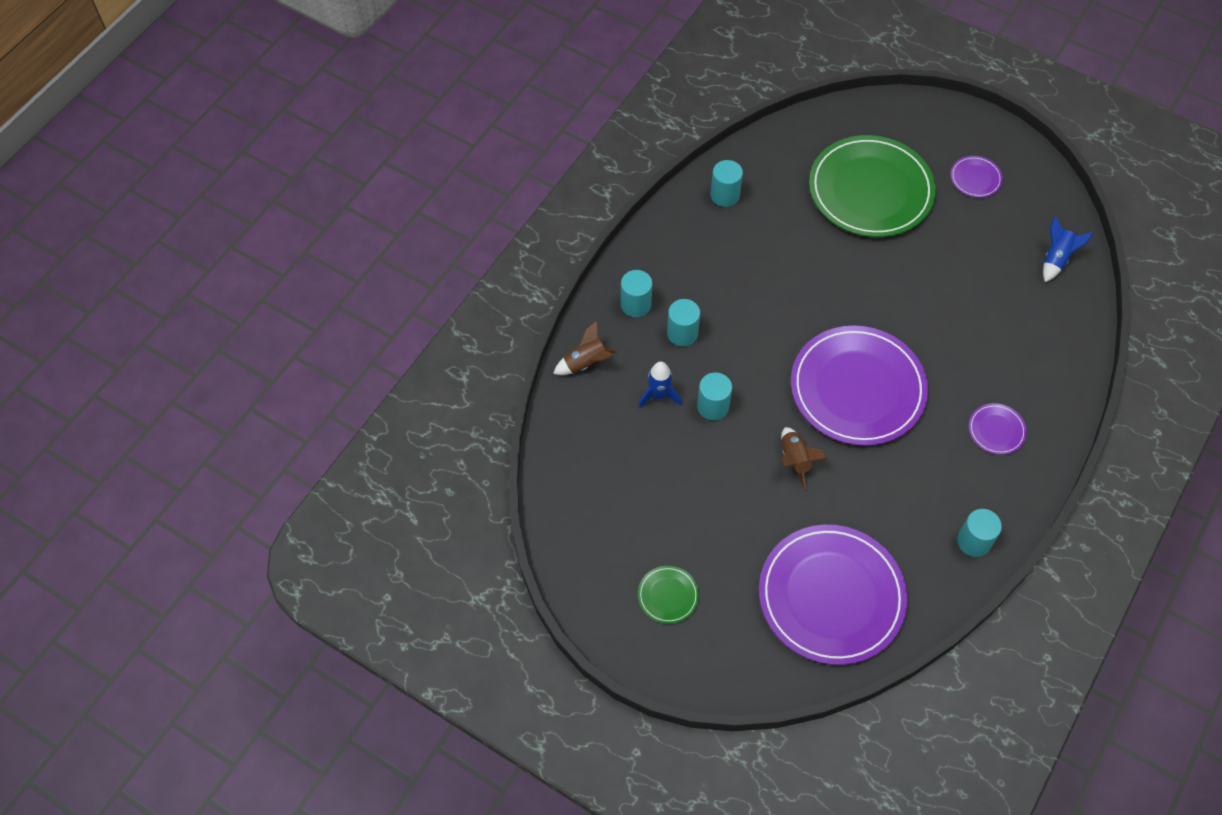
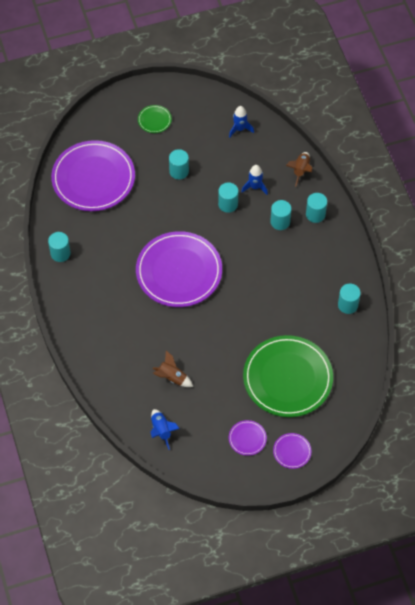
camera: 130 degrees right, 0 degrees up
(585, 478) = (239, 129): none -> blue rocket
(719, 500) = (179, 171): none -> turquoise cylinder
(794, 460) = (168, 215): brown rocket -> brown rocket (172, 377)
(996, 430) = (100, 311): purple plate -> purple plate (292, 451)

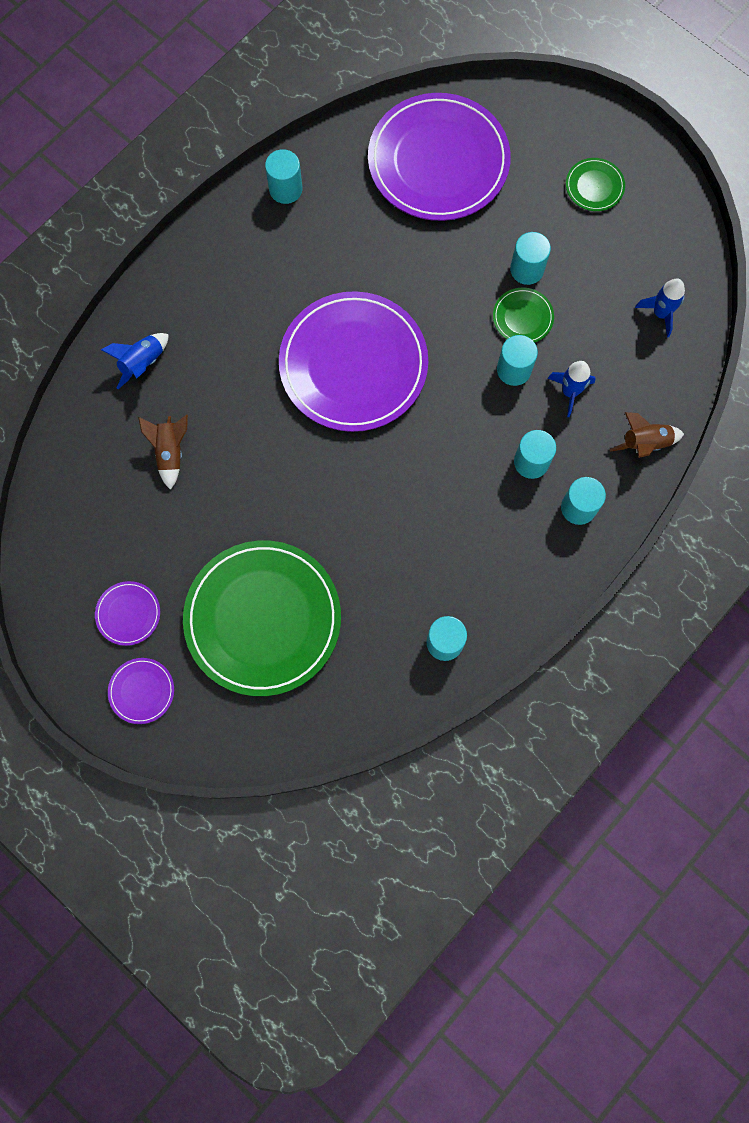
camera: 60 degrees right, 15 degrees up
(161, 430) = (76, 485): blue rocket -> blue rocket (142, 363)
(203, 186) = (522, 317): none -> green plate

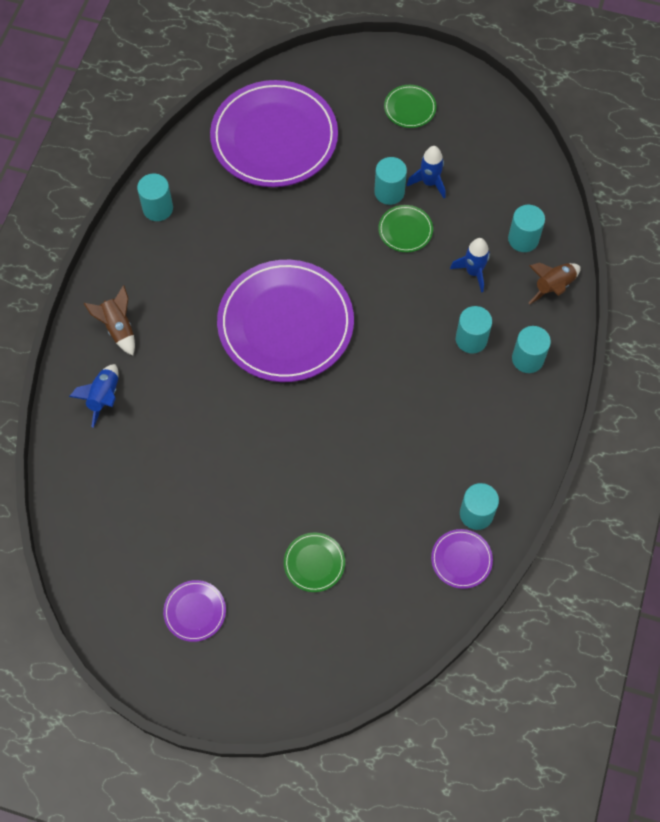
camera: 25 degrees left, 10 degrees down
(141, 691) = (239, 672): purple plate -> purple plate (461, 559)
(170, 452) = (165, 460): brown rocket -> brown rocket (118, 328)
(263, 619) = (314, 563): green plate -> green plate, size x0.42
(514, 370) = (419, 273): turquoise cylinder -> turquoise cylinder (523, 239)
(660, 313) = (512, 183): blue rocket -> blue rocket (429, 182)

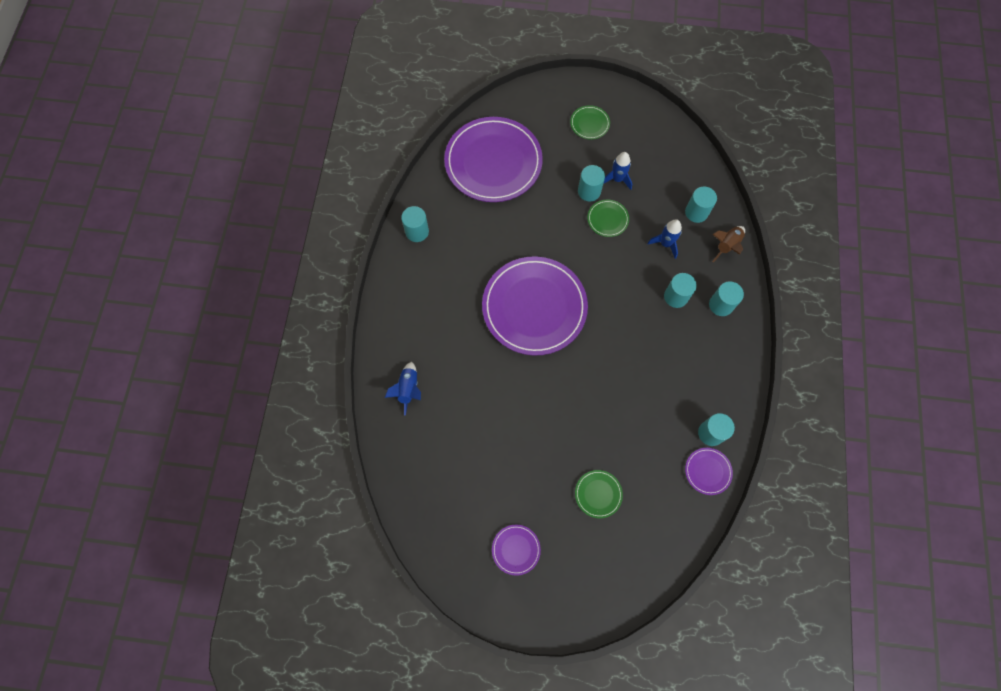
camera: 10 degrees left, 5 degrees up
(118, 328) = (407, 332): brown rocket -> none

